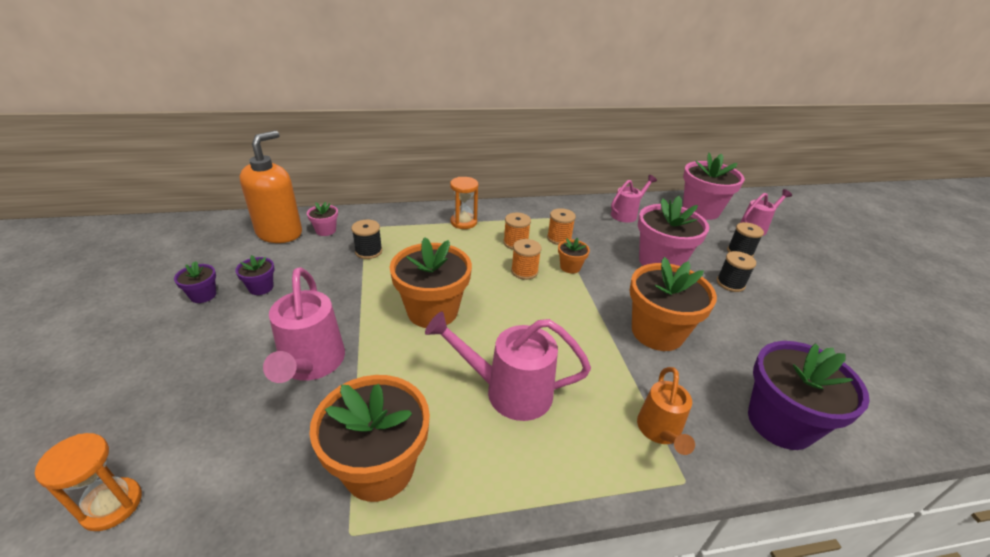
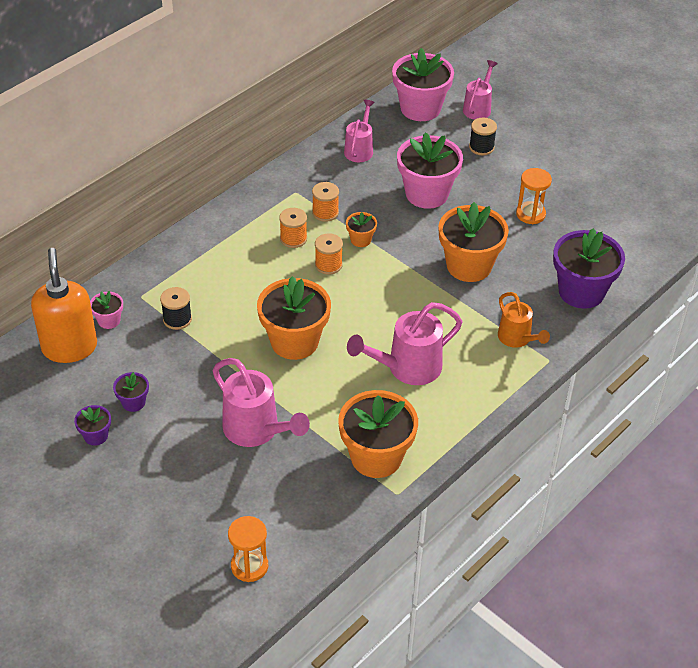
camera: 35 degrees left, 10 degrees up
(463, 222) = (224, 240): orange hourglass -> orange hourglass (530, 214)
(730, 283) = (492, 188): black spool -> none

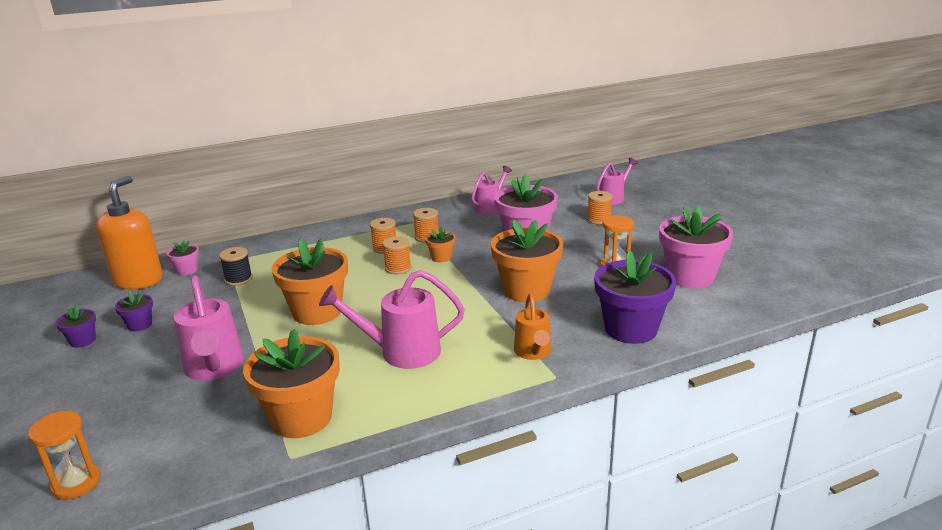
camera: 25 degrees right, 20 degrees down
(420, 108) = (562, 192): pink flower pot -> pink flower pot (690, 277)
(481, 147) = (599, 219): black spool -> orange spool

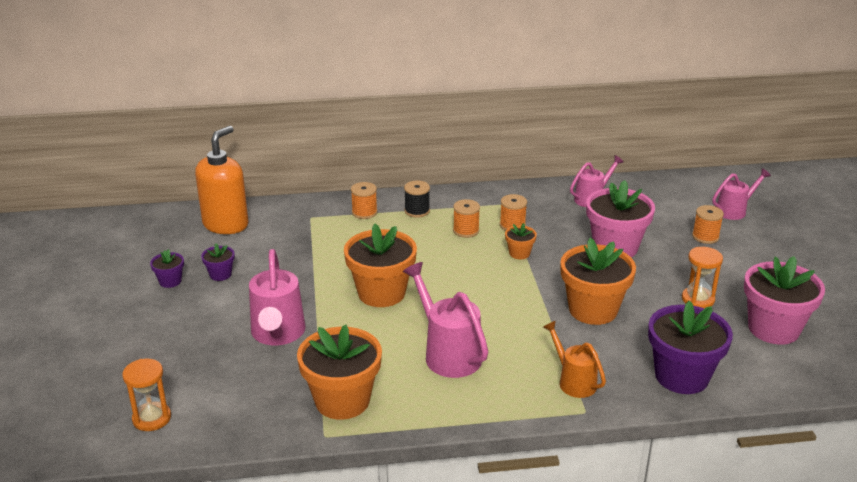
camera: 15 degrees right, 5 degrees up
(187, 270) = (271, 221): pink flower pot -> none
(238, 279) = (316, 241): black spool -> black spool (417, 211)
(398, 268) = (472, 258): orange spool -> orange spool (364, 212)
(401, 352) = (448, 353): pink watering can -> pink watering can turned 45 degrees clockwise
(533, 352) = (573, 381): orange watering can -> orange watering can turned 135 degrees clockwise

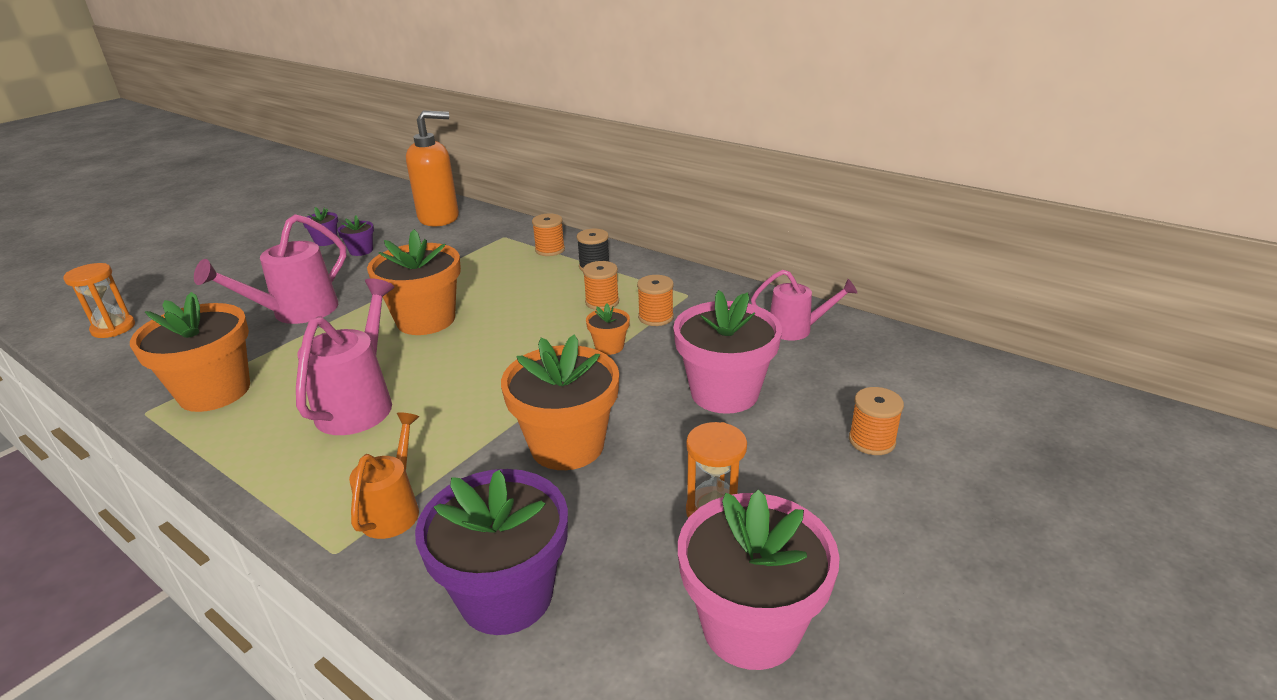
camera: 45 degrees right, 0 degrees up
(734, 211) = (980, 430): pink watering can -> none

